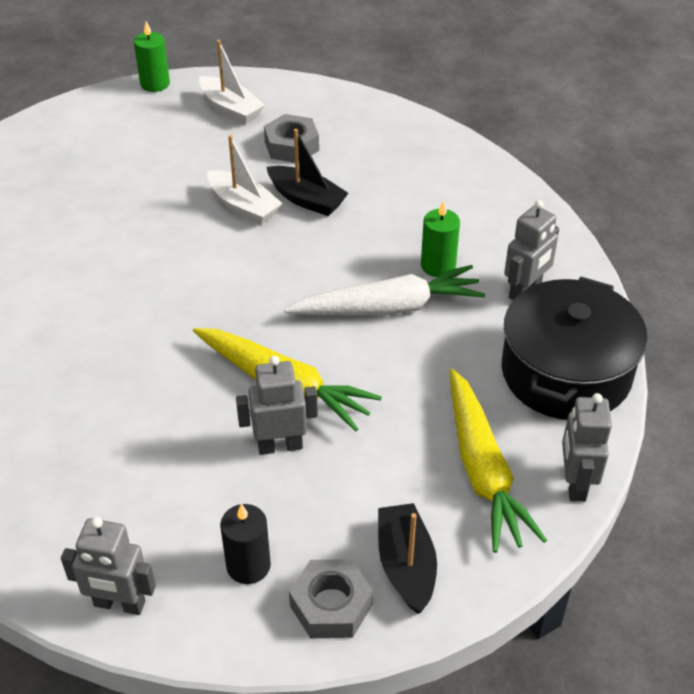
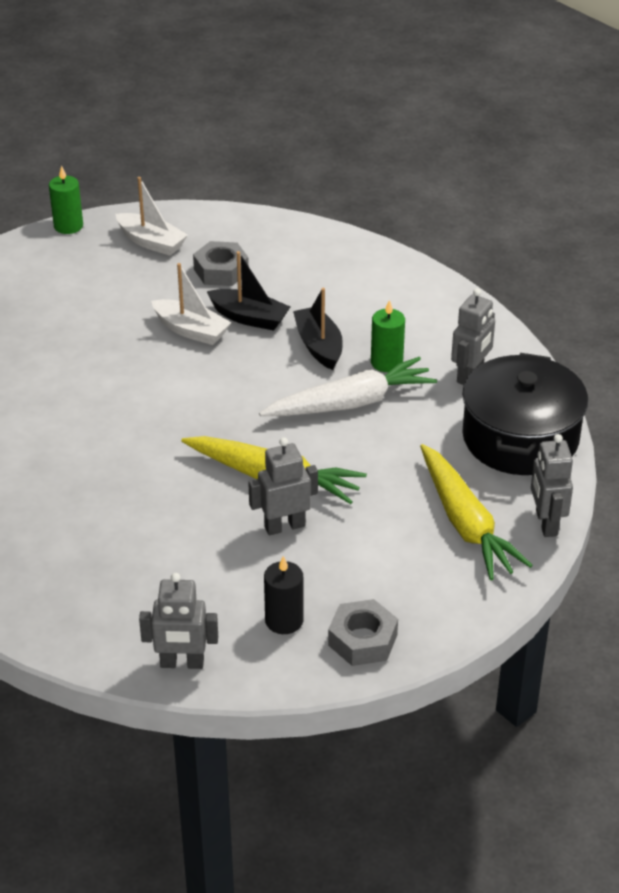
camera: 10 degrees left, 5 degrees down
(406, 565) = (418, 603): black boat -> black boat (319, 346)

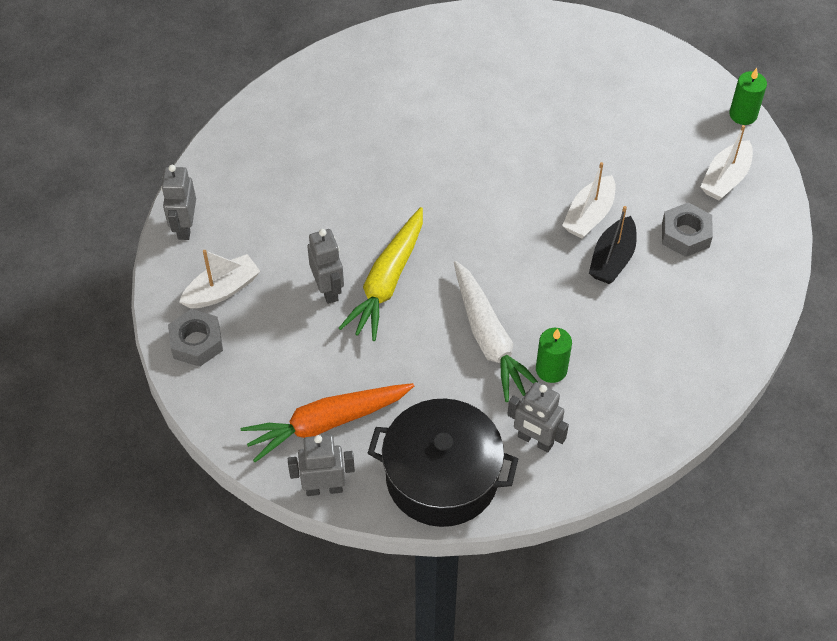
camera: 90 degrees right, 15 degrees up
(284, 620) = (222, 290): black candle -> white boat
(319, 346) = (573, 314): black boat -> none
(465, 523) = (326, 423): yellow carrot -> orange carrot

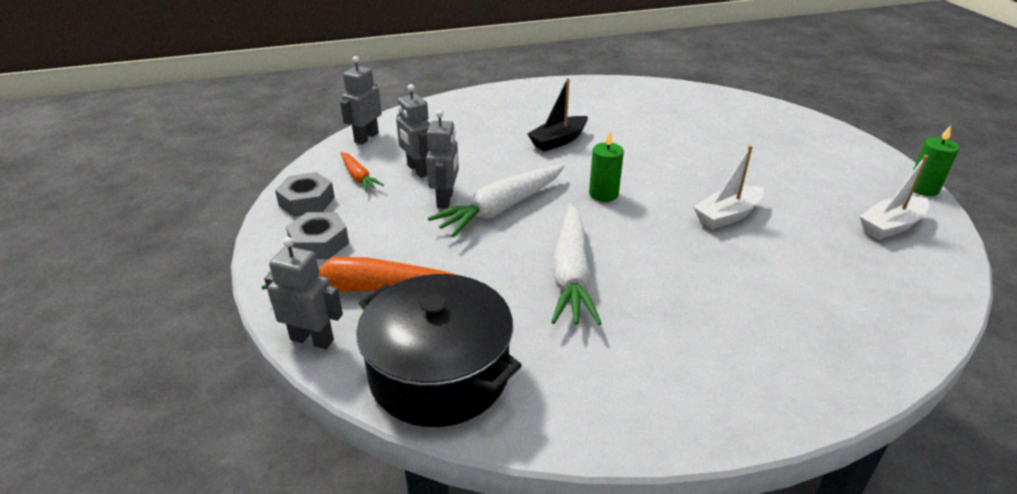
camera: 25 degrees right, 20 degrees down
(222, 290) = (359, 177): white boat -> orange carrot
(387, 281) = (501, 208): yellow carrot -> white carrot
(535, 440) = (568, 376): grey robot -> grey robot (418, 170)
(551, 369) = (623, 318): green candle -> green candle (603, 194)
(612, 259) = (738, 251): black boat -> black boat (558, 141)
(685, 235) = (830, 255): grey nut -> grey nut (319, 243)

